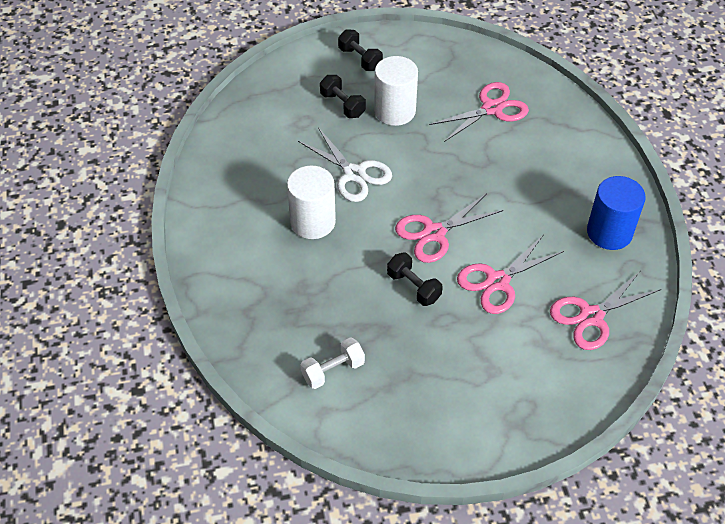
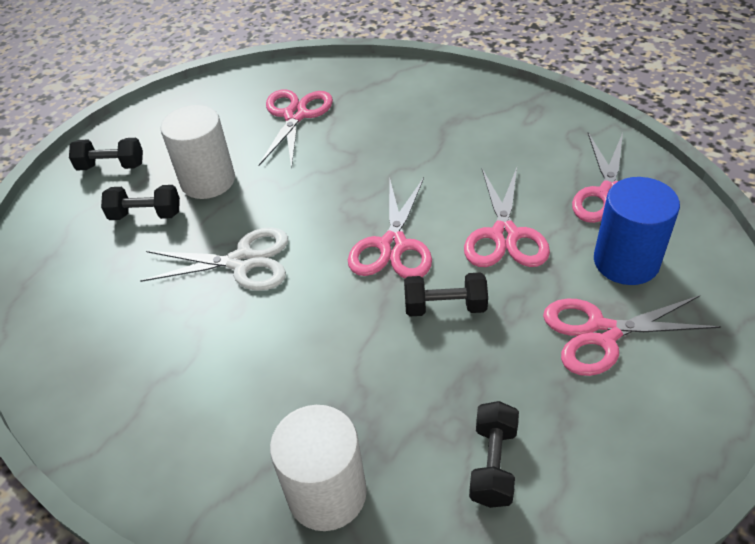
camera: 45 degrees left, 5 degrees down
(313, 222) = (261, 340): white cylinder -> white cylinder (327, 493)
(333, 370) = (493, 464): white dumbbell -> black dumbbell
(466, 372) = (601, 333): none -> pink scissors
(609, 232) = (523, 127): blue cylinder -> blue cylinder (626, 261)

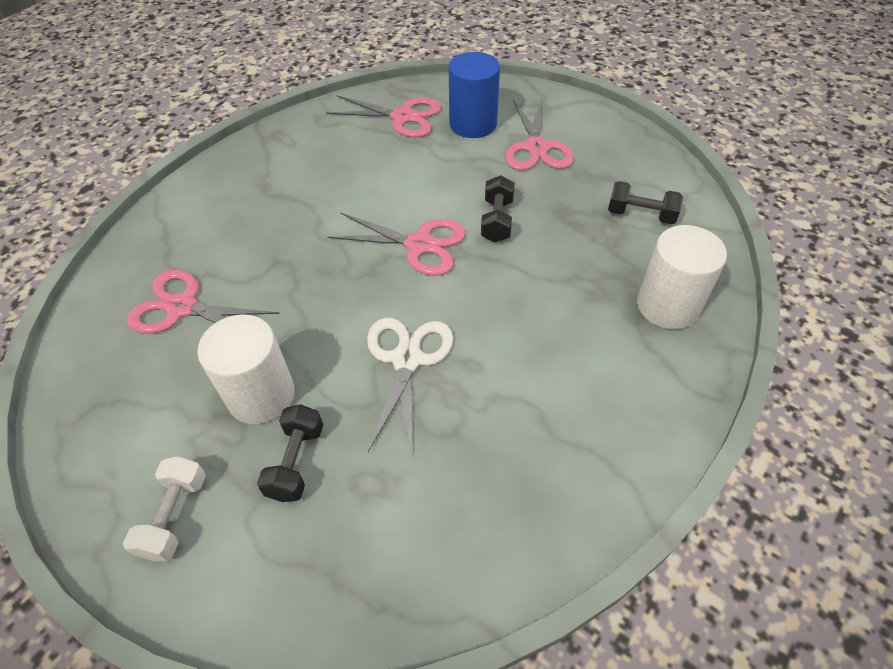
camera: 85 degrees left, 5 degrees up
(111, 166) = (175, 516): black dumbbell -> white dumbbell
(504, 235) = (428, 177): pink scissors -> none

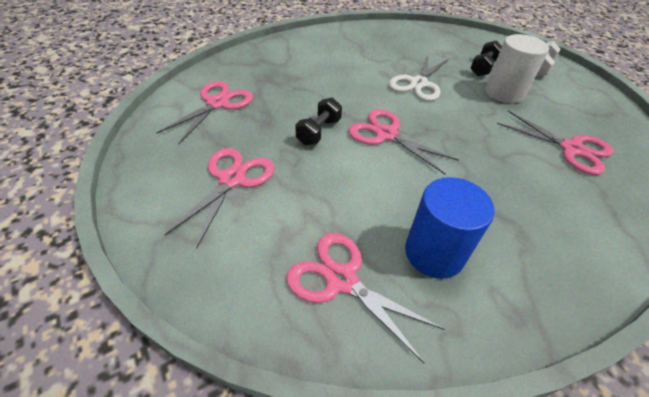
camera: 160 degrees left, 5 degrees down
(473, 124) = (267, 233): blue cylinder -> blue cylinder (434, 253)
(641, 215) = (217, 103): black dumbbell -> pink scissors
(667, 305) = (261, 63): white cylinder -> none

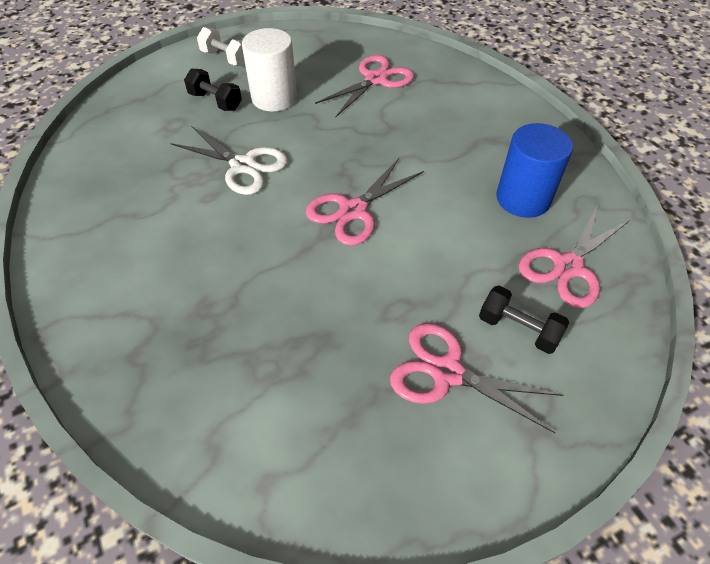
camera: 85 degrees left, 5 degrees up
(217, 103) = (268, 414): pink scissors -> none
(319, 132) = (347, 277): black dumbbell -> black dumbbell (518, 329)

